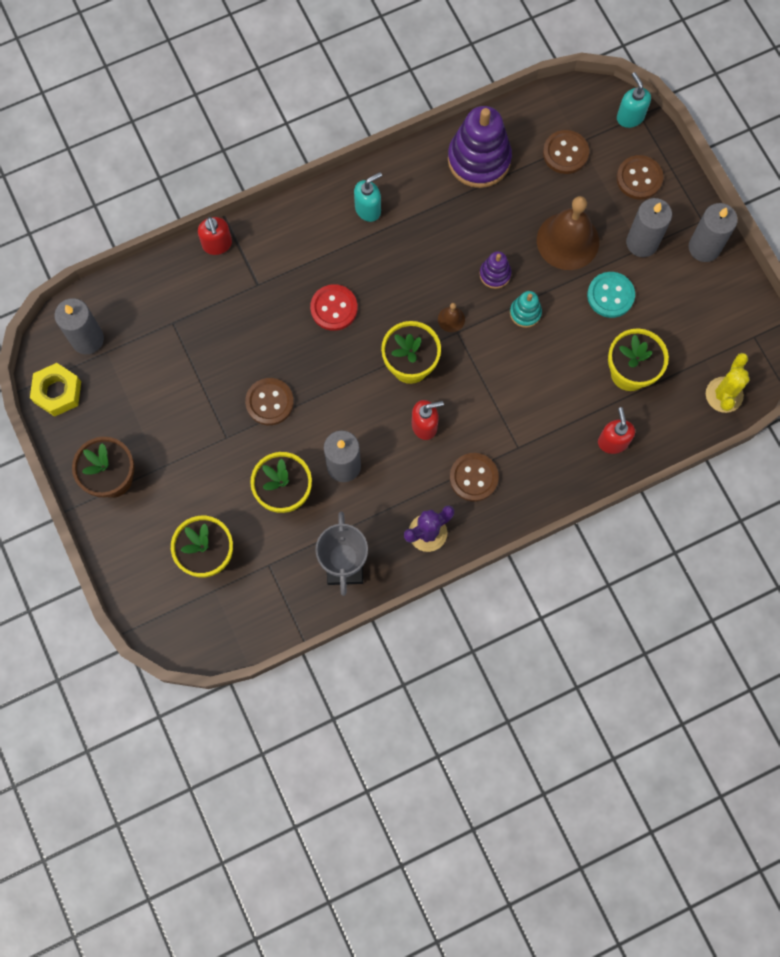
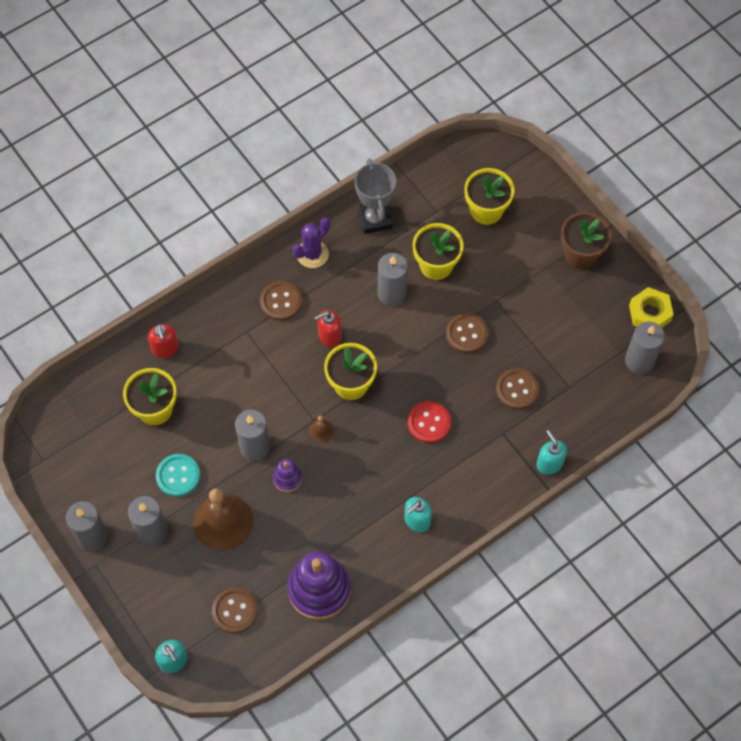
camera: 170 degrees right, 10 degrees down
(217, 244) = (549, 463): red soap dispenser -> turquoise soap dispenser
(525, 313) = (255, 447): turquoise stacking toy -> grey candle
(639, 178) = (159, 596): brown button -> brown button (517, 390)
(724, 395) = (69, 404): yellow cactus -> none

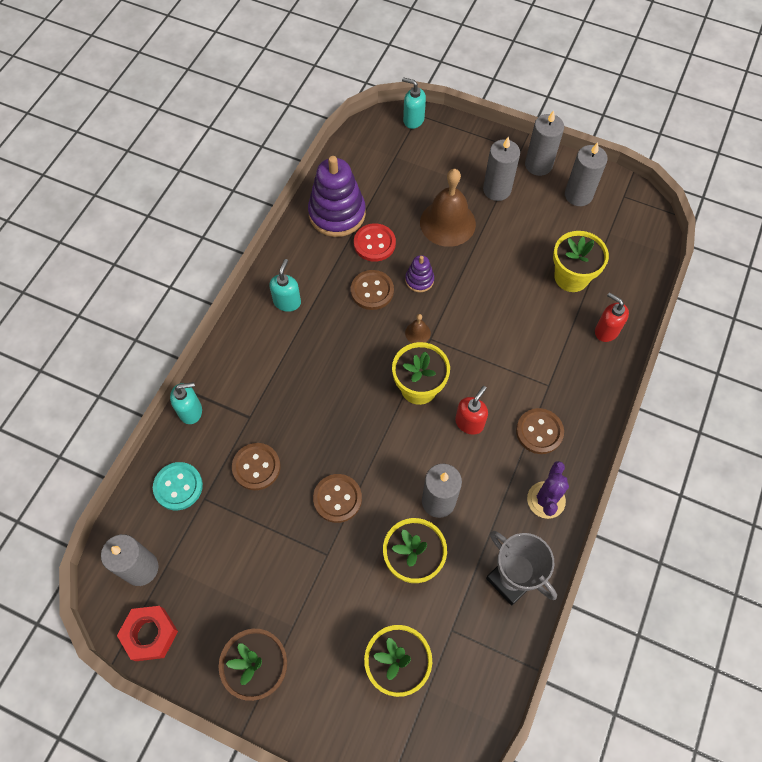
camera: 150 degrees right, 0 degrees up
(178, 476) = (510, 237): turquoise button -> turquoise button (178, 486)
(235, 611) = (392, 169): brown button -> brown button (372, 291)
(255, 447) = (464, 290): grey candle -> grey candle (578, 195)
(429, 423) = (324, 390): red button -> red button (374, 243)
(549, 463) = (191, 411): turquoise soap dispenser -> turquoise soap dispenser turned 45 degrees counterclockwise
(649, 313) = (150, 634): yellow nut -> red nut

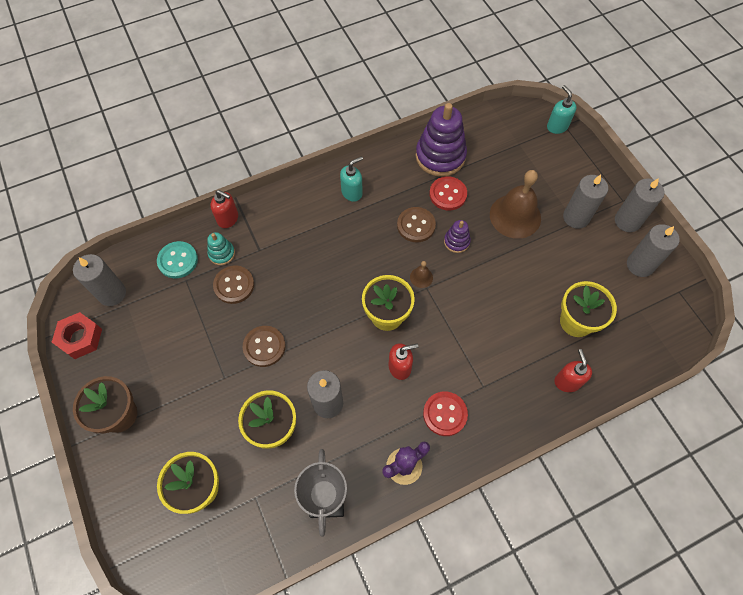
camera: 40 degrees right, 0 degrees up
(191, 411) = (228, 219): turquoise soap dispenser -> red soap dispenser
(216, 447) = (222, 254): none -> turquoise stacking toy
(539, 432) = (445, 414): brown button -> red button

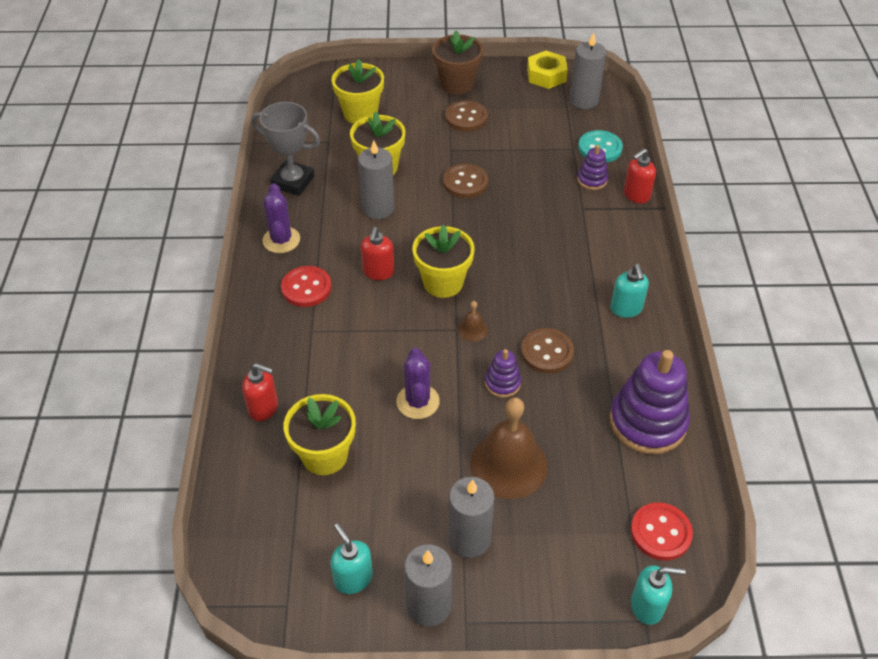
camera: 115 degrees right, 15 degrees down
(80, 338) = (546, 75): red nut -> yellow nut
(222, 254) = (592, 180): turquoise stacking toy -> purple stacking toy
(234, 285) = (548, 179): brown button -> brown button (466, 117)
(448, 194) = (579, 404): red button -> red button (660, 532)
(501, 285) = (418, 401): none -> purple cactus
(640, 265) = (353, 578): grey candle -> turquoise soap dispenser

